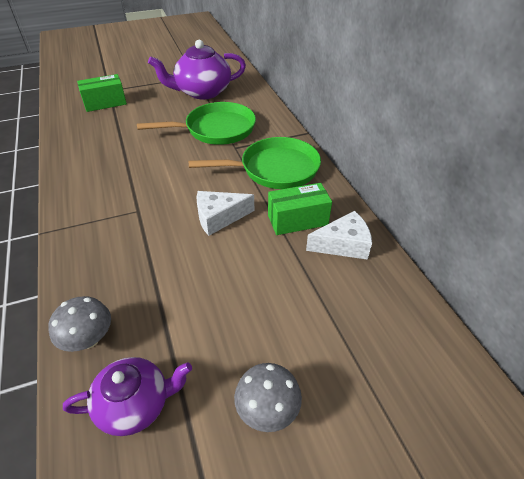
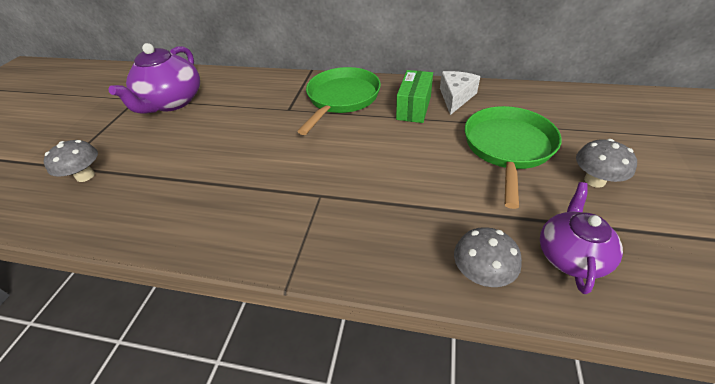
camera: 55 degrees left, 0 degrees up
(105, 103) = (85, 176): green box -> grey mushroom
(215, 129) = (247, 112): green pan -> green pan (507, 148)
(219, 218) = (377, 146): white cheese -> none

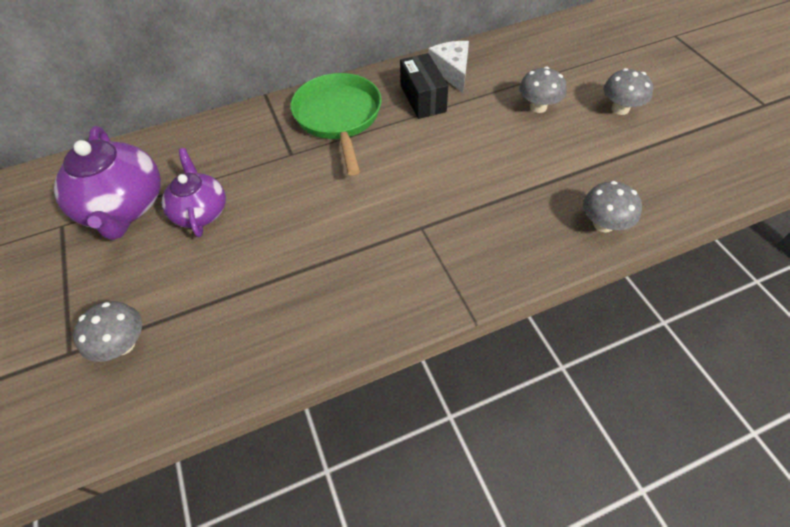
camera: 35 degrees left, 10 degrees up
(414, 108) = (423, 99): green box -> black box
(507, 148) = (538, 107): green pan -> grey mushroom
(570, 255) = (647, 178): purple teapot -> purple teapot (201, 211)

